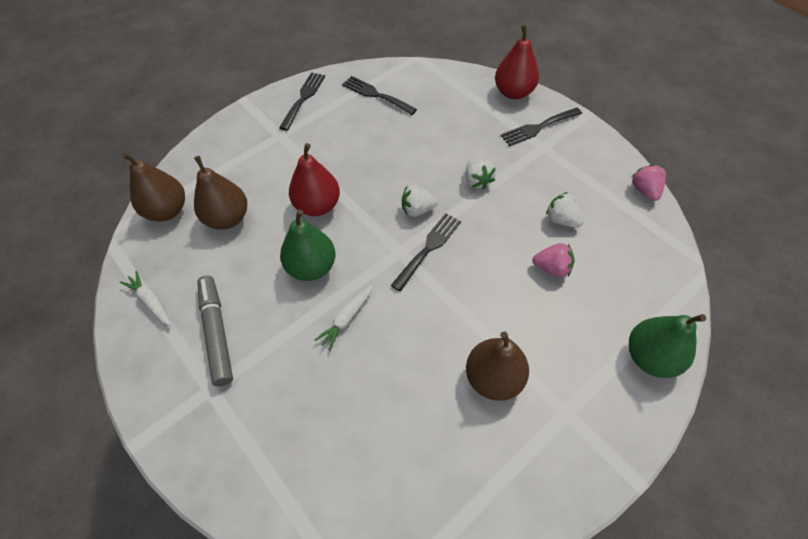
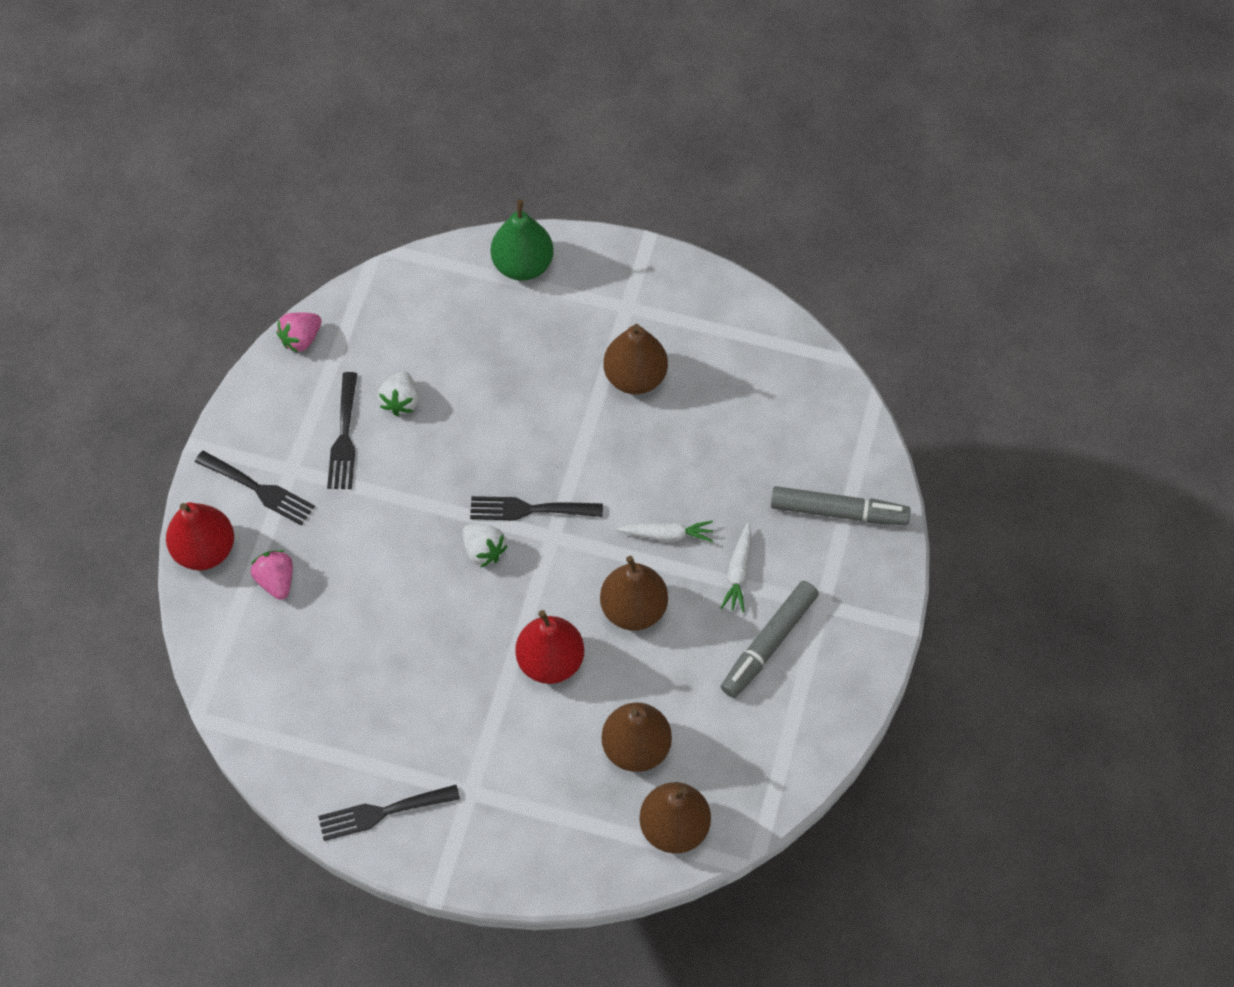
camera: 125 degrees left, 5 degrees up
(151, 301) = (786, 738): white carrot -> white carrot (738, 572)
(266, 457) = (838, 512): none -> grey marker
(312, 267) = (633, 609): green pear -> brown pear
(376, 95) = (316, 720): black fork -> black fork (344, 437)
(477, 181) = (397, 512): white strawberry -> none
(552, 268) = (475, 383): pink strawberry -> pink strawberry (276, 580)

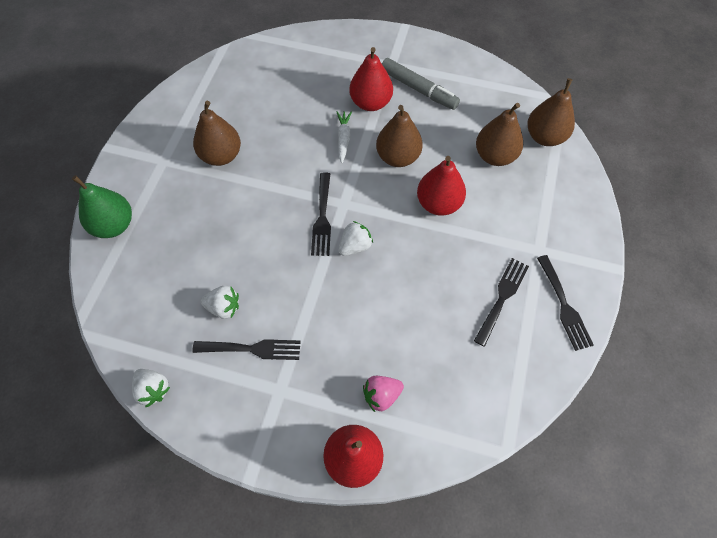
camera: 90 degrees left, 0 degrees up
(259, 489) = (297, 416): black fork -> black fork (502, 297)
(301, 339) = (153, 389): pink strawberry -> white strawberry
(738, 572) = (370, 103): white carrot -> red pear
(838, 512) = (329, 54): grey marker -> none

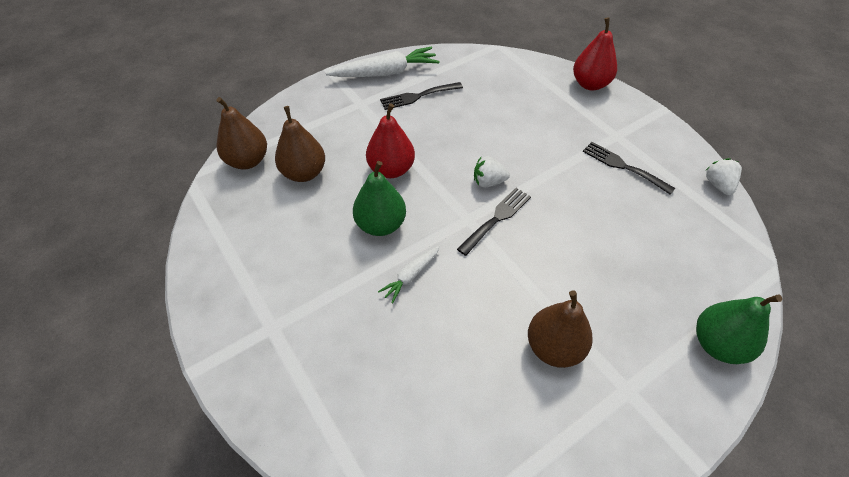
camera: 140 degrees left, 10 degrees down
(223, 307) = (632, 204): white strawberry -> none
(370, 103) = (345, 296): red pear -> none
(381, 395) = (548, 98): pink strawberry -> none
(398, 157) = (381, 225): brown pear -> green pear
(418, 89) = (284, 276): grey marker -> none
(564, 306) = (386, 73): black fork -> white carrot

